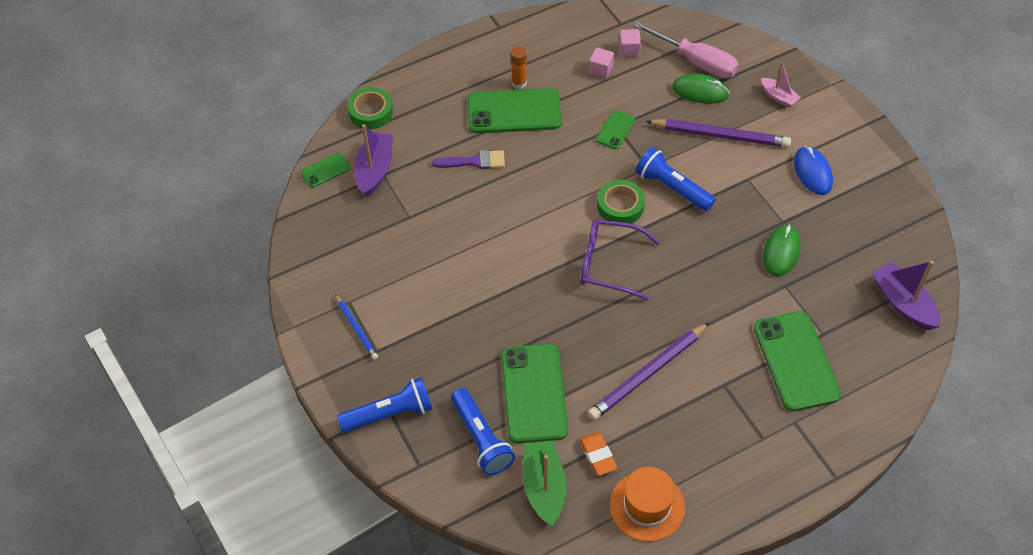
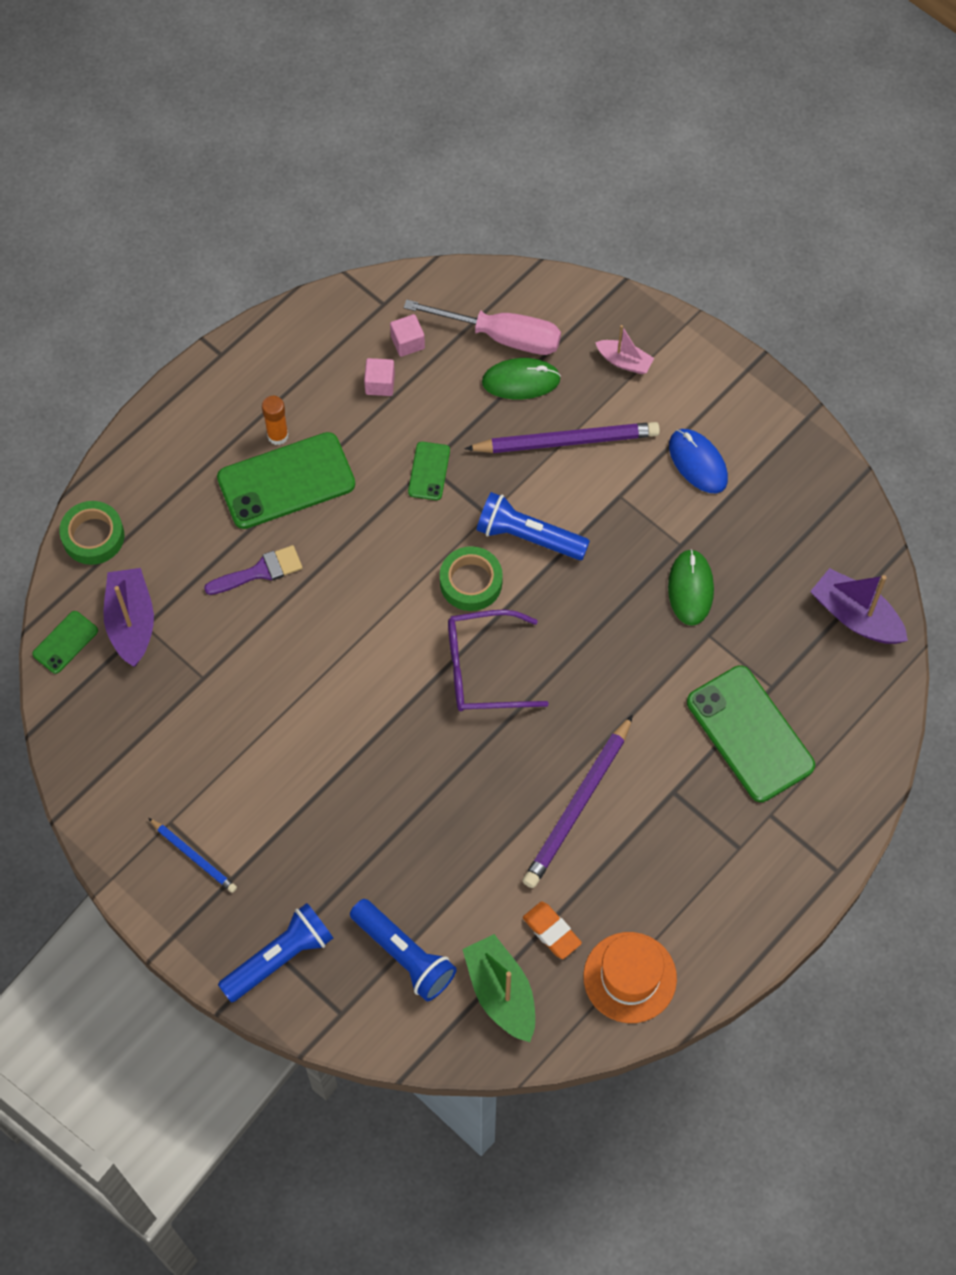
camera: 20 degrees left, 10 degrees up
(533, 393) = (447, 875): green phone -> none

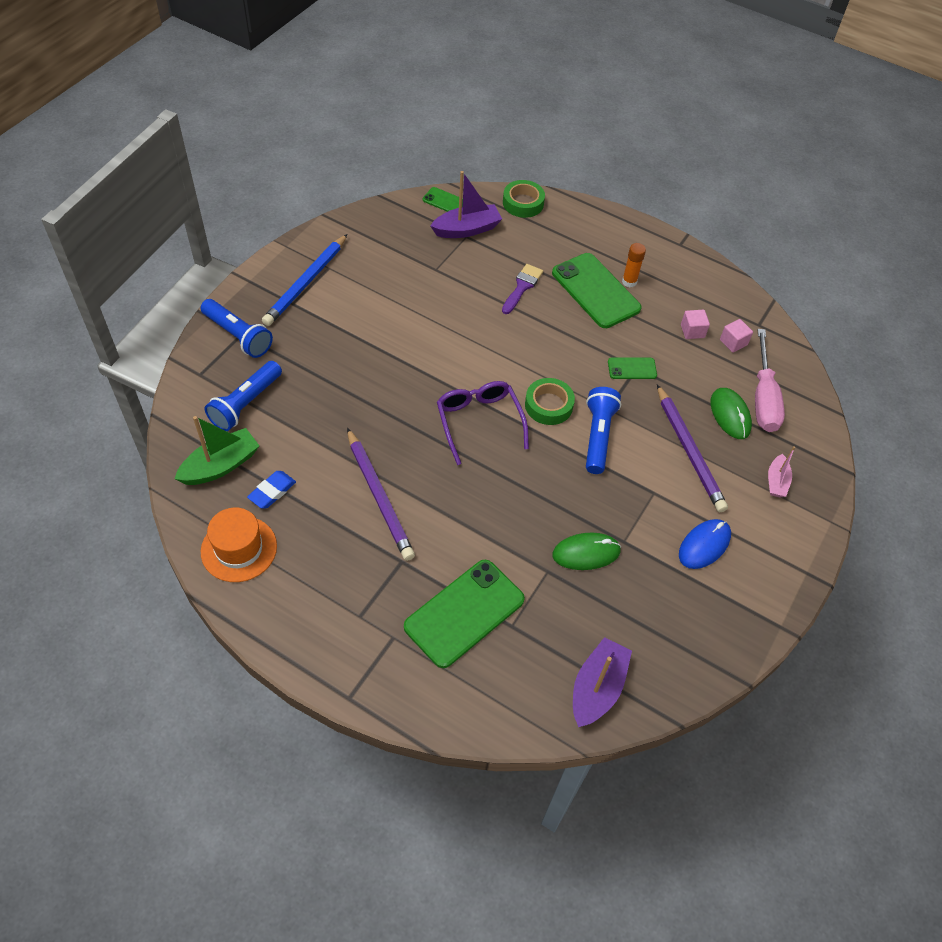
camera: 75 degrees right, 10 degrees down
(193, 856) = (306, 282): blue pencil -> blue pencil, size x1.80
(260, 571) = (522, 287): purple brush -> purple brush turned 120 degrees counterclockwise
(551, 931) = (272, 492): orange eraser -> blue eraser
(578, 805) = (379, 496): purple pencil -> purple pencil turned 135 degrees counterclockwise

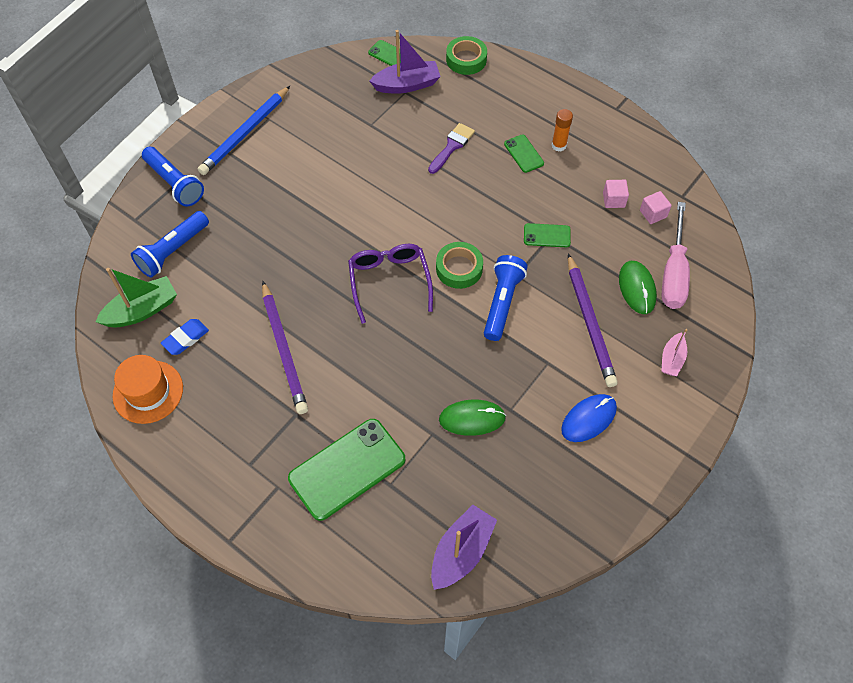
camera: 10 degrees right, 5 degrees up
(595, 291) = (523, 154): green phone -> green phone, size x0.49

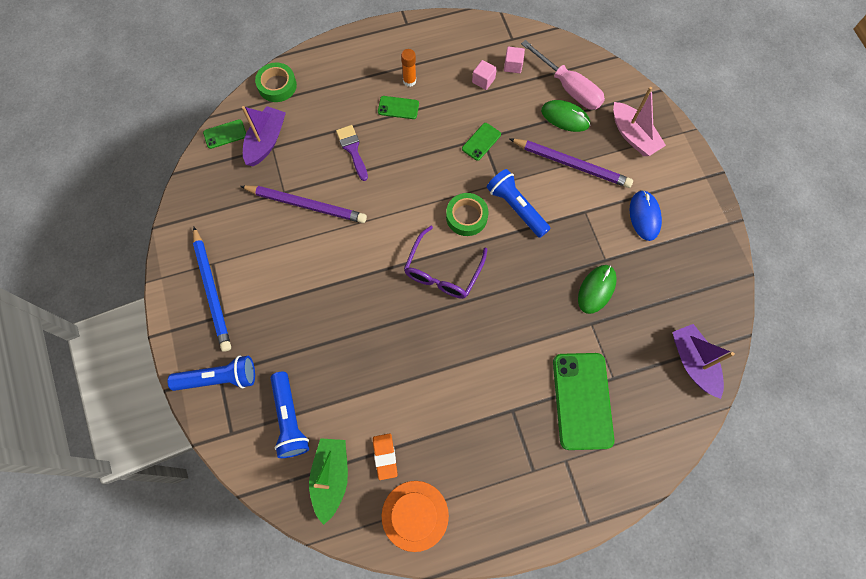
camera: 55 degrees left, 10 degrees up
(186, 338) = (385, 456): blue eraser -> orange eraser
(284, 349) = (449, 385): purple pencil -> purple pencil (306, 205)
(389, 281) = (442, 271): purple glasses -> purple glasses turned 90 degrees counterclockwise
(672, 359) = (633, 136): pink boat -> pink boat, size x1.66

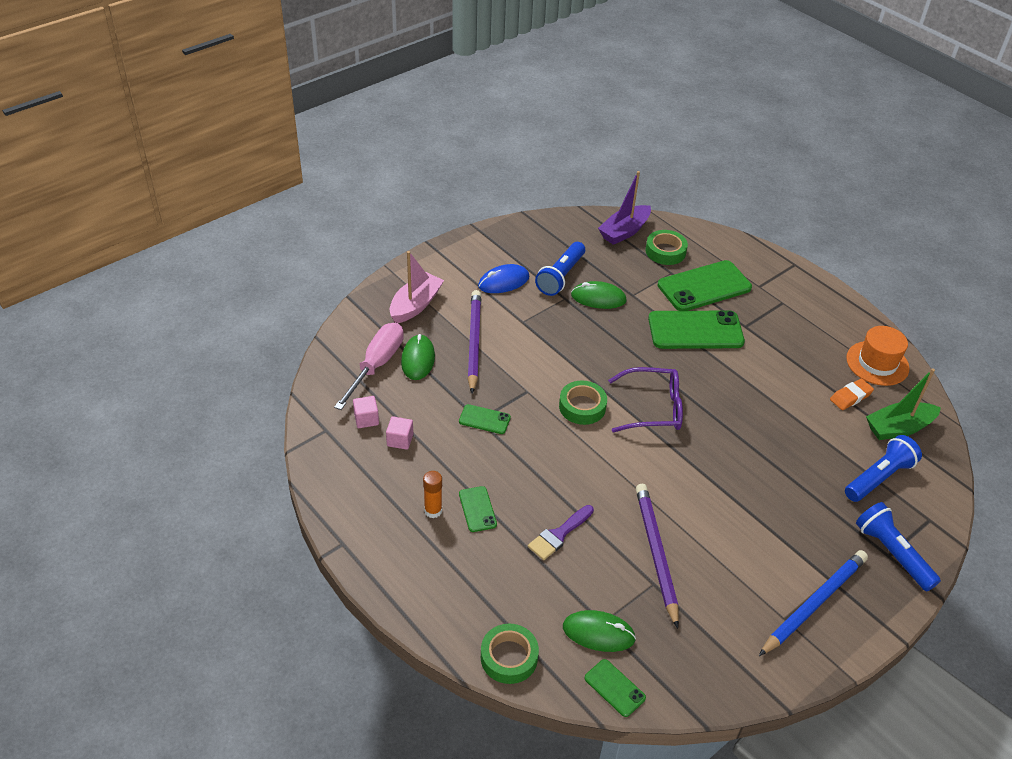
camera: 115 degrees left, 25 degrees down
(266, 141) = (598, 633): purple boat -> green mouse
(516, 208) = (548, 371): blue flashlight -> blue flashlight (561, 276)
(523, 357) = (695, 330): none -> green phone
(648, 389) = (665, 251): none -> green tape

